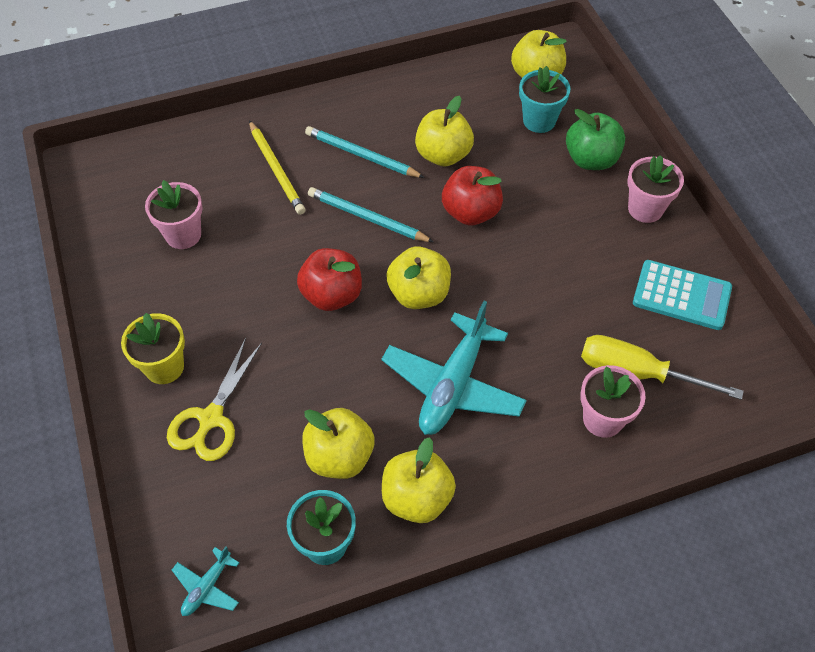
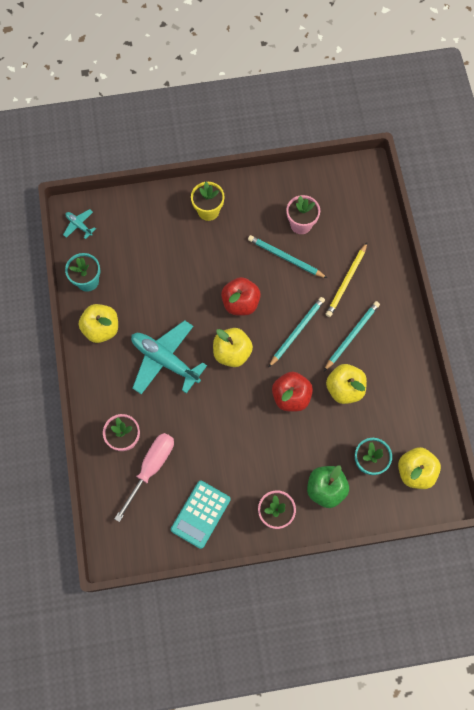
camera: 100 degrees right, 15 degrees up
(211, 418) = (171, 232): yellow scissors -> none
(245, 247) = (285, 258): none -> turquoise pencil
(276, 170) = (346, 281): yellow pencil -> yellow pencil turned 45 degrees counterclockwise
(339, 457) = (134, 293): yellow apple -> none
(637, 373) = (151, 468): yellow screwdriver -> pink screwdriver

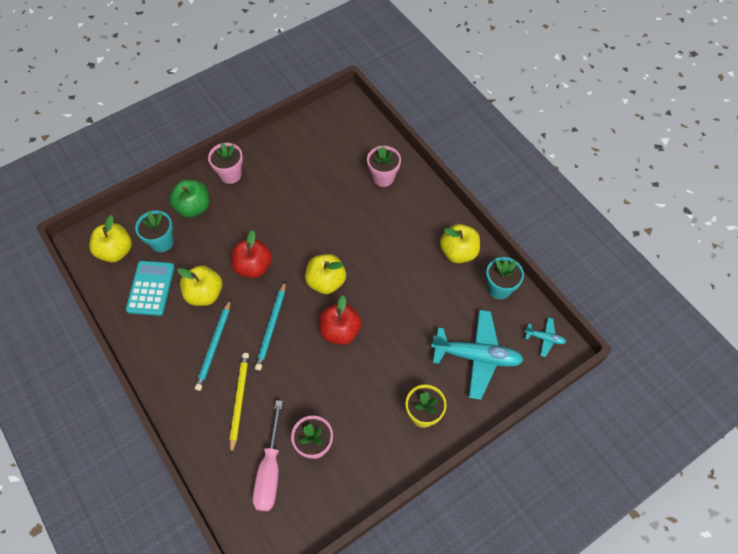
camera: 155 degrees right, 10 degrees down
(151, 468) = (349, 166): pink screwdriver -> pink screwdriver (270, 470)
(165, 360) = (384, 250): turquoise plane -> turquoise plane (476, 356)
(200, 514) = (292, 151): turquoise calculator -> turquoise calculator (151, 288)
(285, 258) = (315, 398): turquoise pencil -> none

